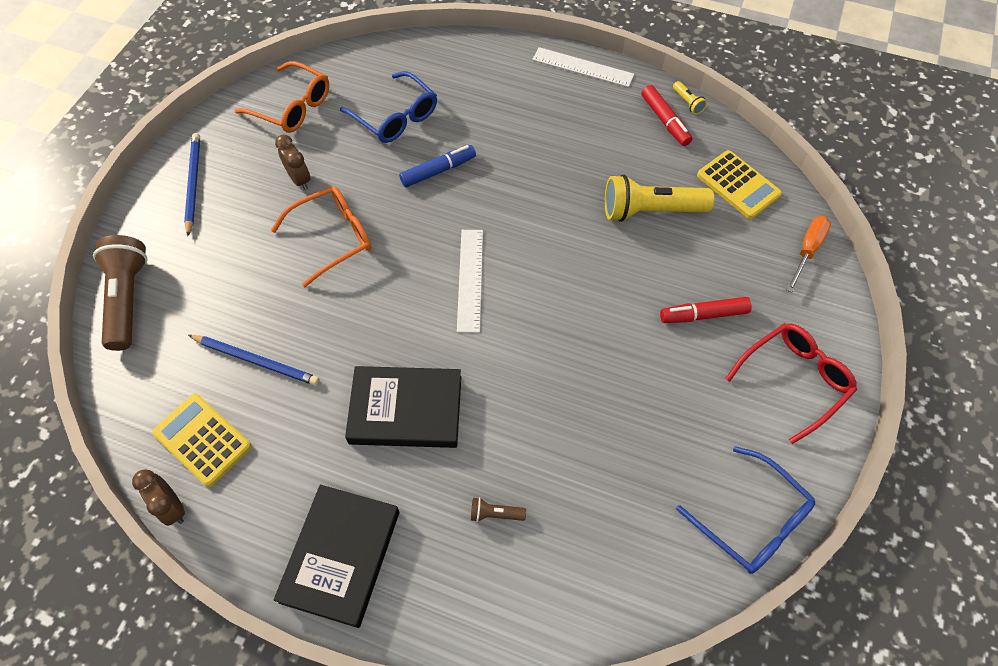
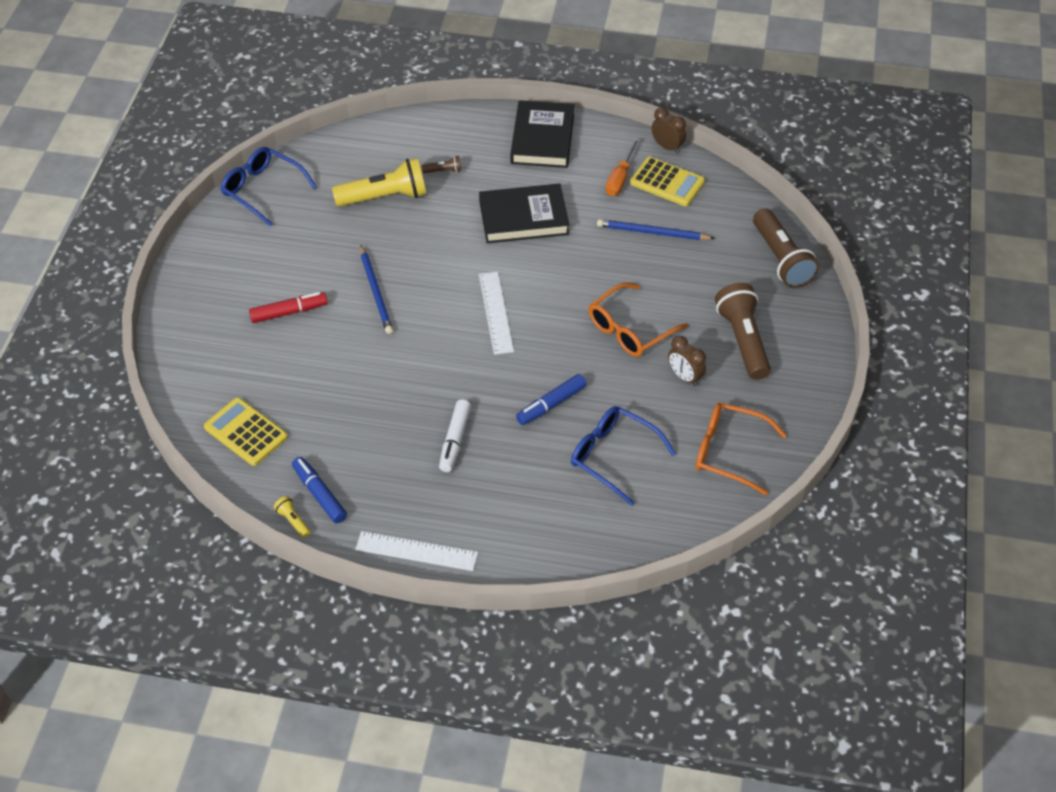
camera: 170 degrees right, 10 degrees down
(193, 183) = (785, 359): blue pencil -> blue pencil (376, 292)
(223, 209) = (743, 340): none -> brown flashlight
(537, 150) = (455, 440): none -> white marker
(650, 211) = (335, 394): yellow flashlight -> yellow flashlight (385, 197)
(665, 121) = (319, 494): red marker -> blue marker
(794, 380) = (218, 275): red glasses -> none
(807, 250) = (187, 378): orange screwdriver -> orange screwdriver (620, 178)

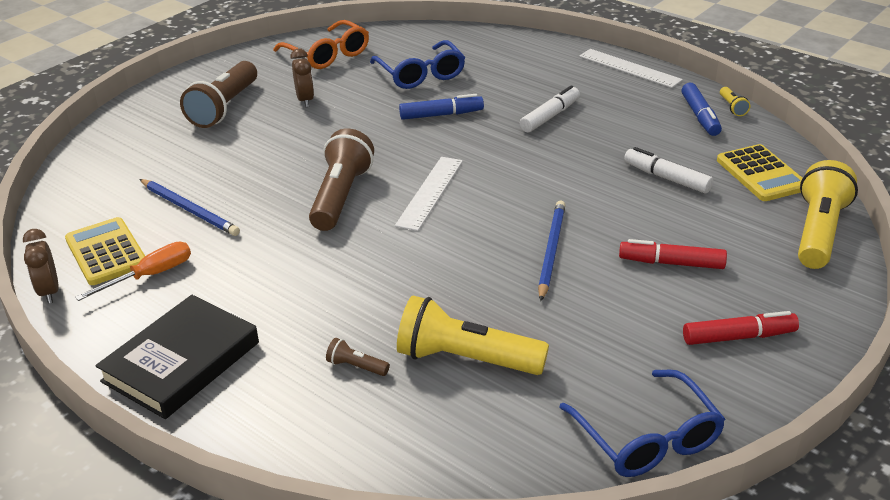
camera: 150 degrees left, 15 degrees down
(190, 381) = (818, 232): none -> yellow flashlight
(228, 270) = (738, 337): none -> red marker
(321, 398) = (666, 178): none -> white marker
(523, 218) = (310, 271): black book -> none
(630, 329) = (312, 142): orange glasses -> none
(781, 259) = (103, 149): brown flashlight -> brown flashlight (340, 196)

